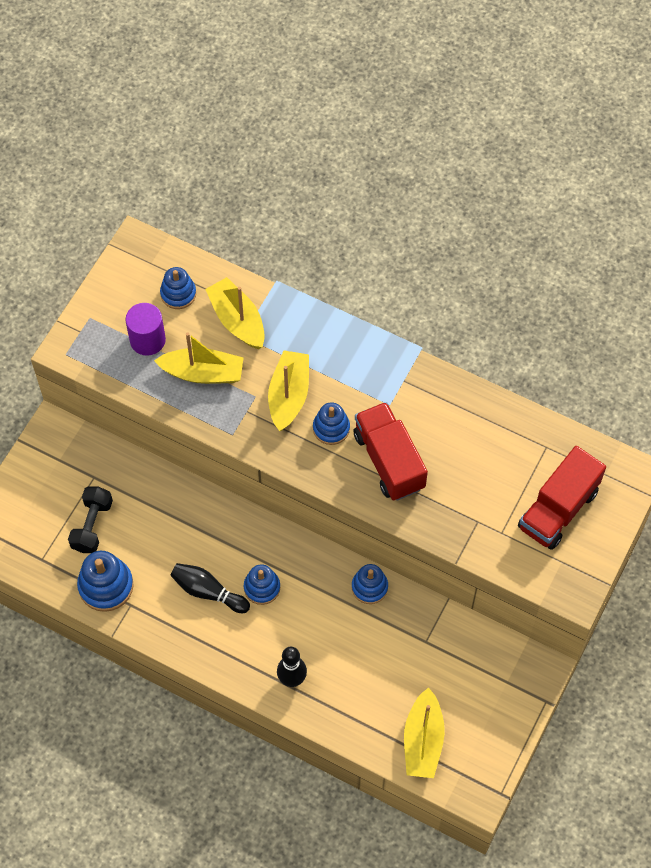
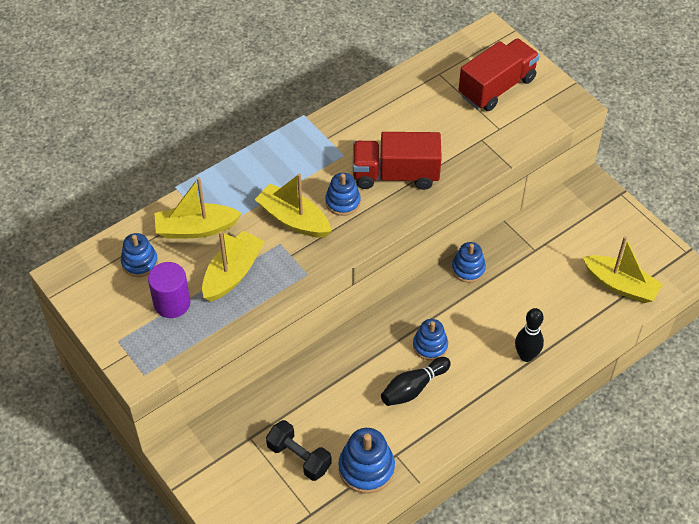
camera: 65 degrees left, 10 degrees down
(558, 509) = (497, 87): red truck -> red truck turned 105 degrees counterclockwise

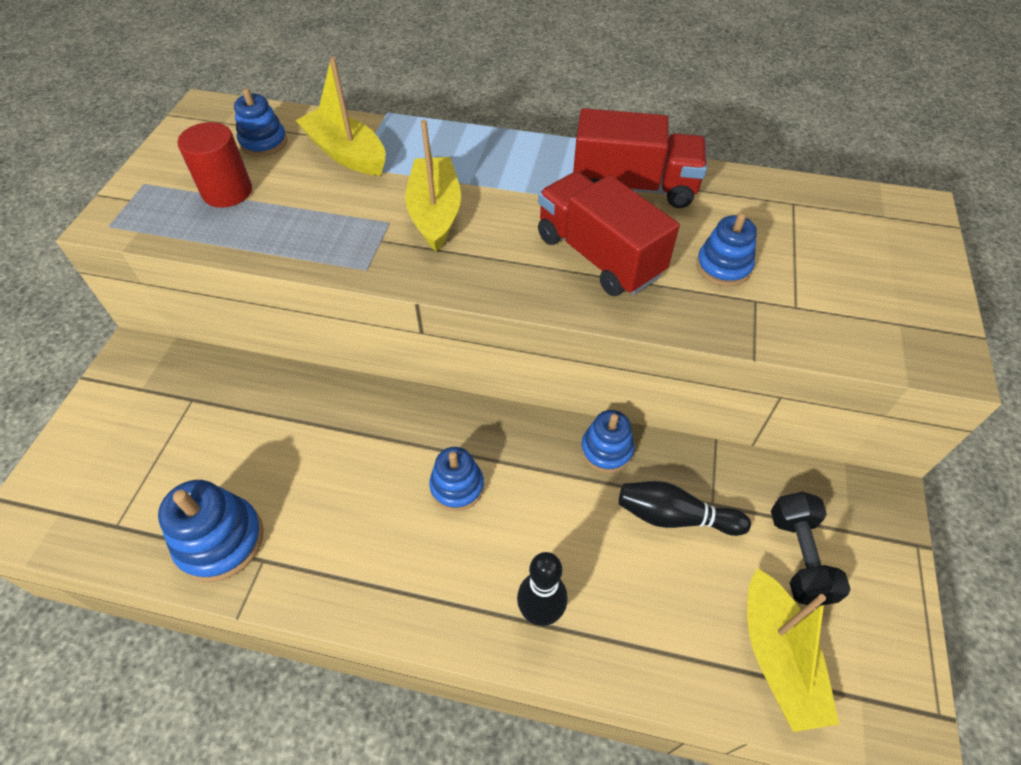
camera: 50 degrees right, 0 degrees up
(172, 303) = (227, 192): purple cylinder -> red cylinder
(232, 273) = (310, 211): yellow boat -> none
(299, 457) = (193, 461): black dumbbell -> black dumbbell (799, 557)
(343, 202) = (505, 236): blue stacking toy -> blue stacking toy (723, 267)
(413, 388) = (379, 511): black bowling pin -> black bowling pin (675, 516)
(497, 87) = (853, 264): red truck -> red truck (633, 187)

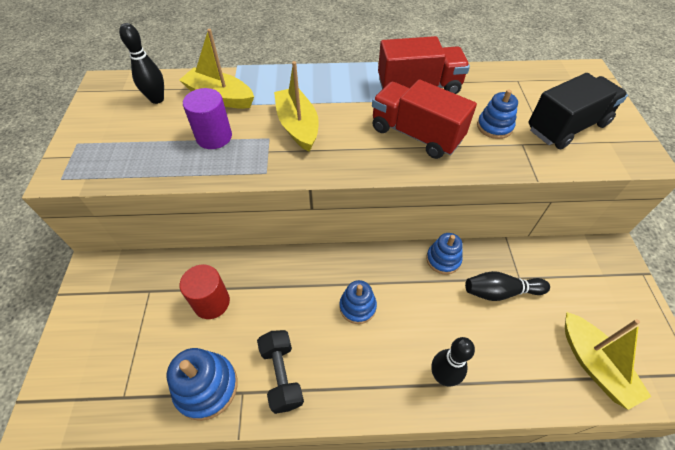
camera: 15 degrees left, 0 degrees up
(227, 192) = (143, 138): red cylinder -> red cylinder (211, 302)
(264, 142) = (157, 99): blue stacking toy -> black bowling pin
(317, 207) = (214, 137): none -> purple cylinder
(799, 557) = (581, 298): black dumbbell -> black dumbbell (281, 375)
(839, 288) = (567, 127): none -> black truck

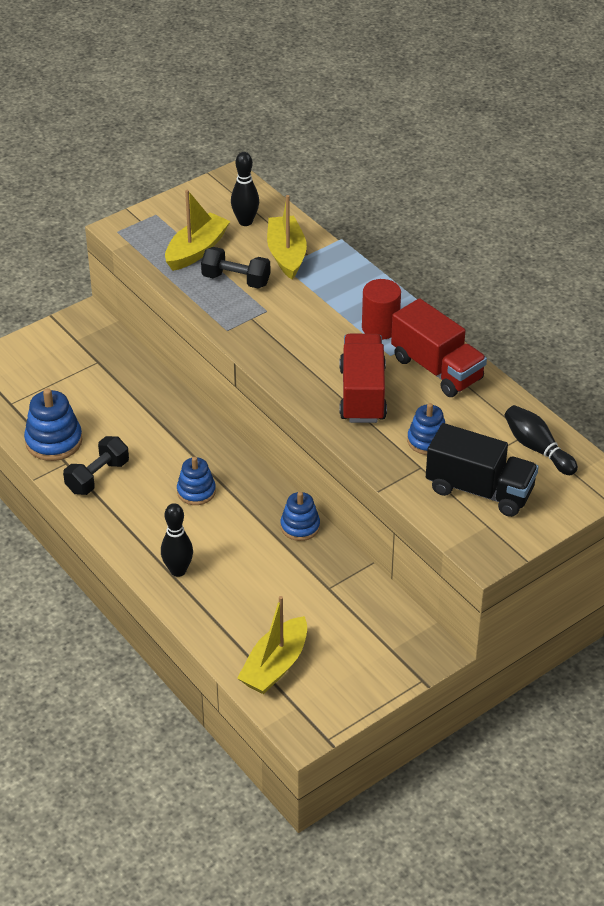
camera: 55 degrees right, 10 degrees down
(211, 302) = (120, 403): red cylinder -> red cylinder (380, 327)
(214, 137) = (236, 280): purple cylinder -> black dumbbell
(298, 126) = (298, 319): yellow boat -> yellow boat (196, 250)
(500, 292) = (299, 579): black bowling pin -> black bowling pin (537, 448)

